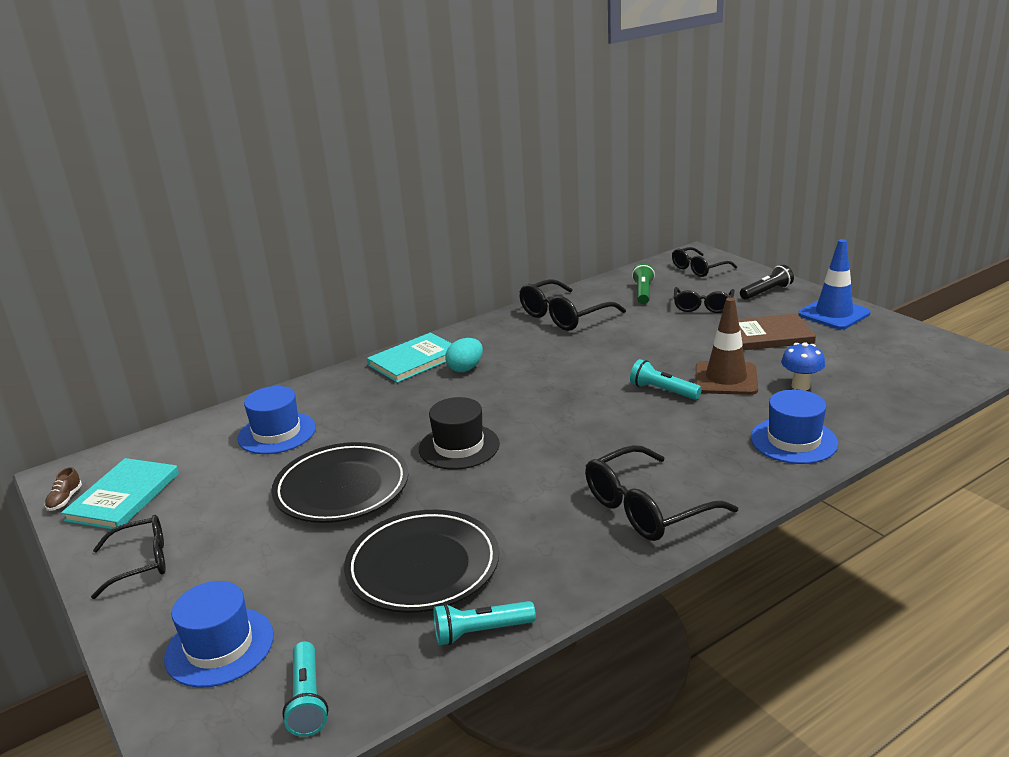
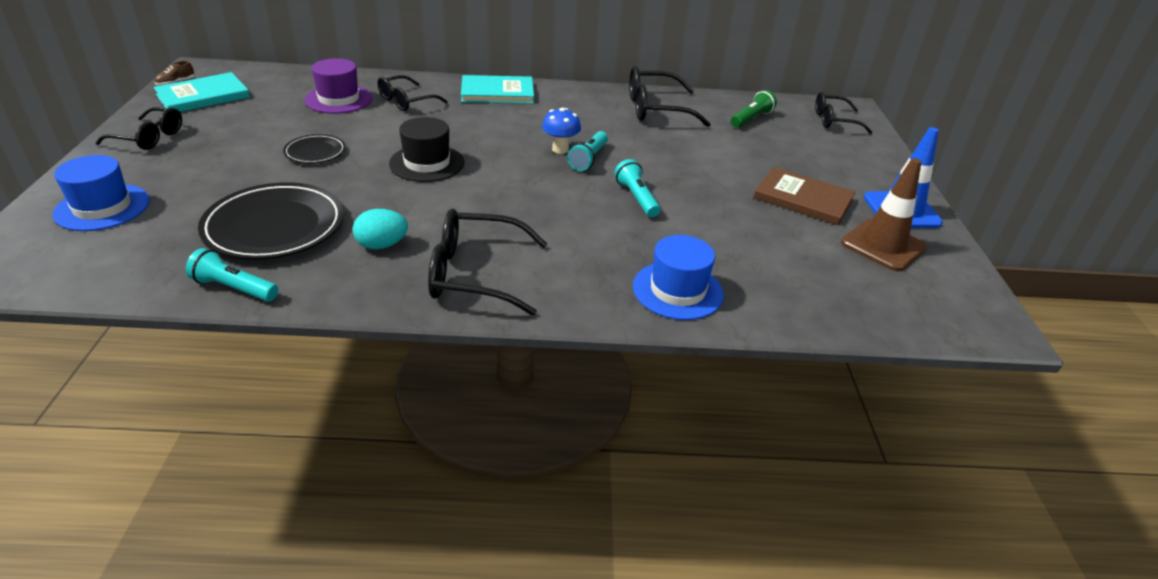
camera: 30 degrees right, 10 degrees up
(277, 433) = (339, 99): blue hat -> purple hat
(307, 700) = (87, 266): turquoise flashlight -> turquoise flashlight (588, 159)
(342, 488) = (315, 152): black plate -> black plate, size x0.51
(465, 368) = (521, 113): turquoise egg -> turquoise egg (382, 245)
(703, 306) = (785, 151): black glasses -> black glasses (406, 101)
(726, 379) = (705, 214): brown traffic cone -> brown traffic cone (883, 245)
(766, 292) = (866, 164): black flashlight -> none
(800, 386) = (761, 252): blue mushroom -> blue mushroom (560, 149)

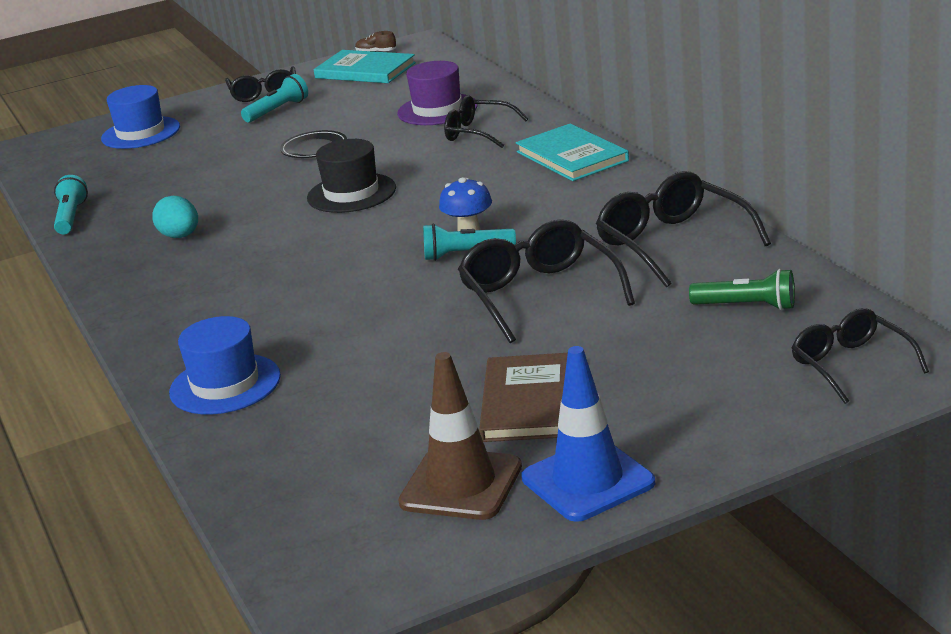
camera: 70 degrees right, 10 degrees down
(274, 227) = (170, 191): black plate -> none
(474, 274) = (168, 287): black glasses -> black glasses (539, 294)
(636, 198) = (402, 307): turquoise flashlight -> turquoise flashlight (277, 110)

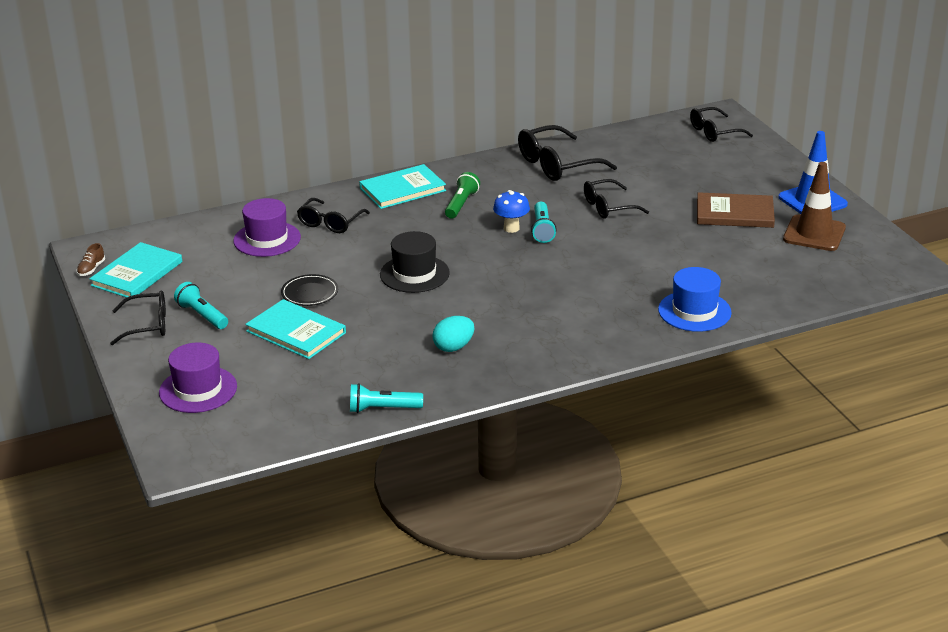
camera: 90 degrees left, 5 degrees up
(141, 133) = (198, 389): blue hat -> purple hat
(234, 155) = (296, 332): none -> turquoise book
(539, 294) = (608, 207): black glasses -> black glasses, size x0.66
(747, 306) = (644, 150): green flashlight -> green flashlight (461, 204)

